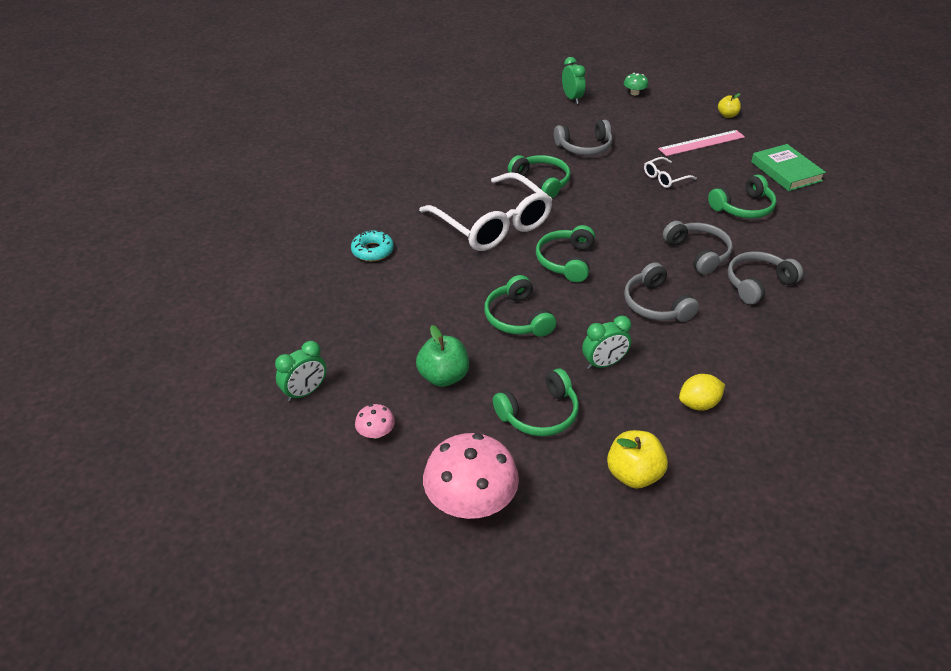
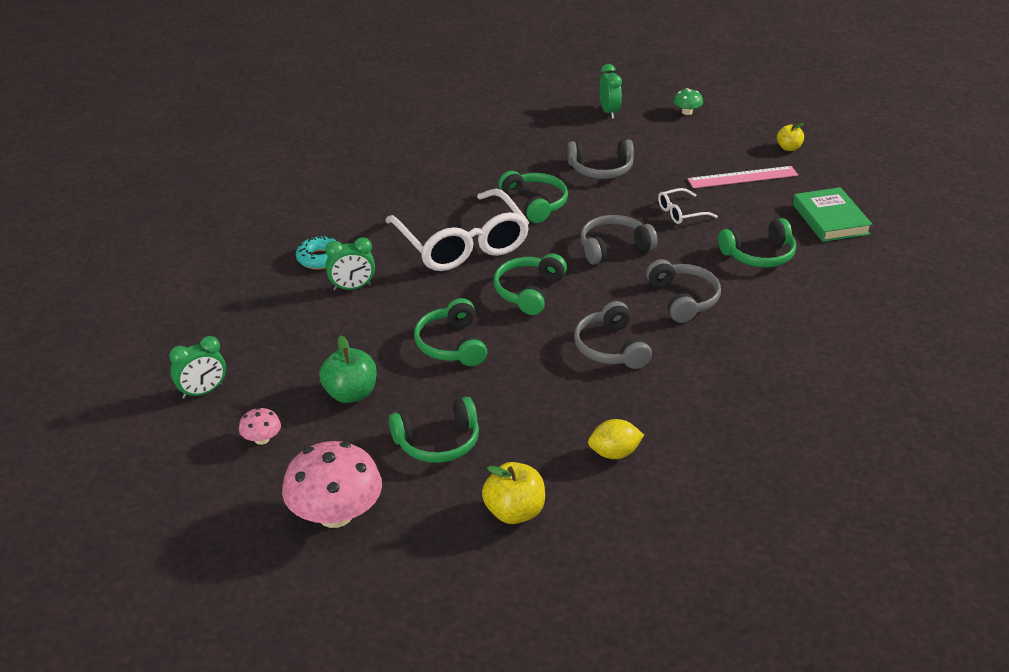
camera: 10 degrees right, 5 degrees down
(604, 364) = (527, 401): green clock -> green clock (352, 288)
(758, 284) = (738, 339): grey headphones -> grey headphones (613, 248)

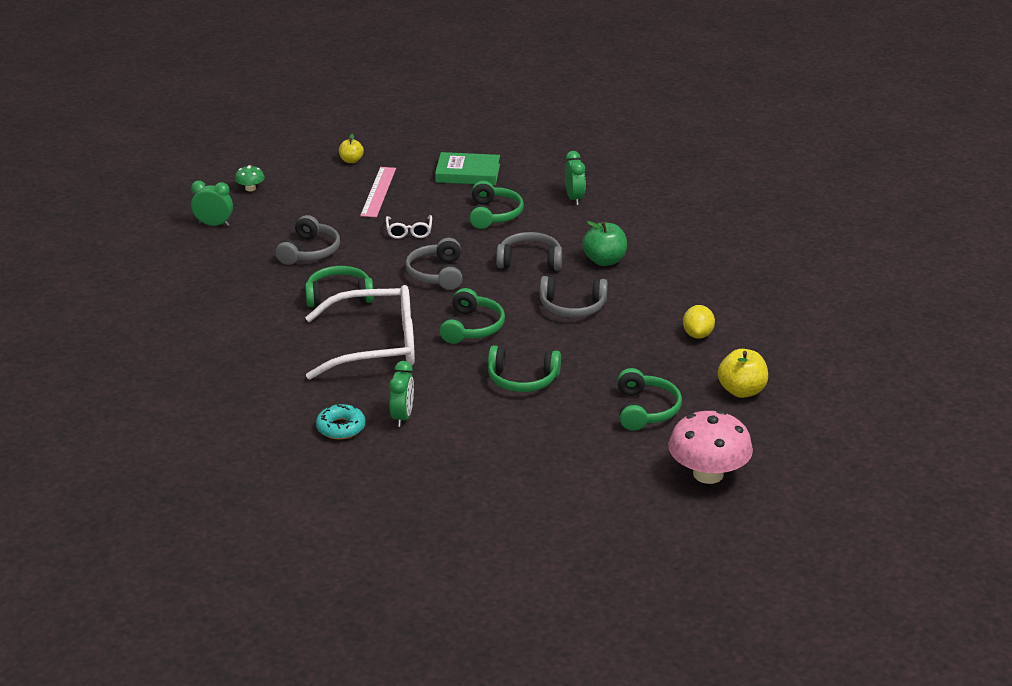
camera: 70 degrees left, 5 degrees down
(202, 392) = (510, 524): green clock -> green clock (574, 198)
(261, 439) = (595, 499): pink mushroom -> none
(350, 394) = (560, 443): green apple -> green apple (604, 261)
(529, 291) = (472, 327): green headphones -> green headphones turned 120 degrees counterclockwise

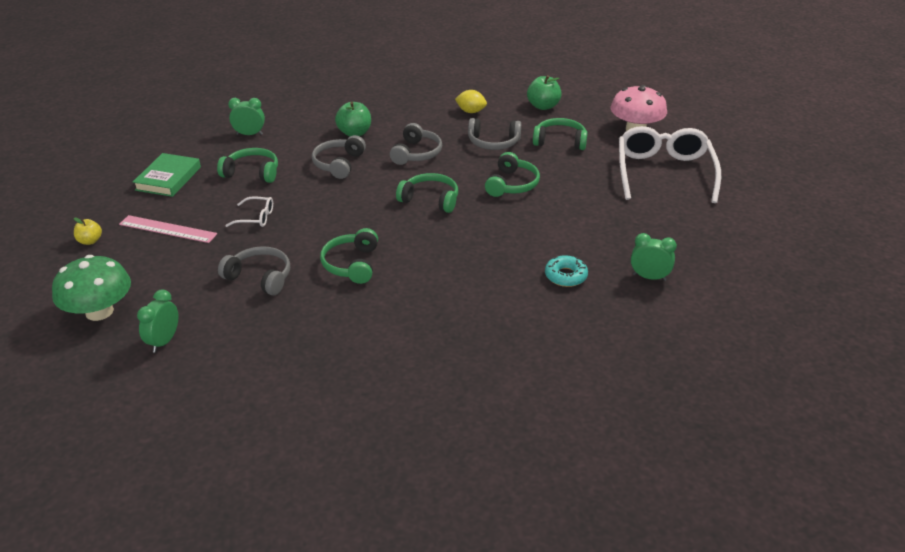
camera: 80 degrees left, 5 degrees up
(250, 188) = (99, 311): green mushroom -> green mushroom, size x2.20
(376, 346) = (444, 249): white glasses -> white glasses (664, 172)
(402, 417) = (554, 243): green clock -> green clock (649, 277)
(437, 274) = (338, 209): grey headphones -> grey headphones (493, 142)
(741, 391) = (543, 106): yellow apple -> green apple

